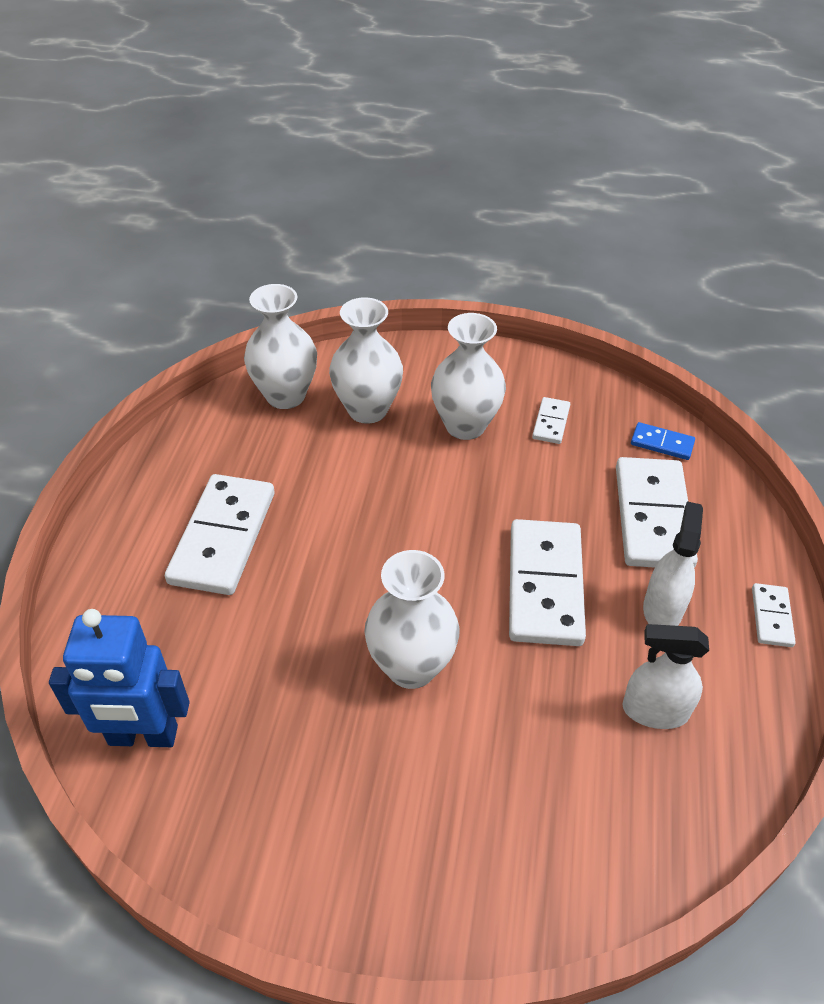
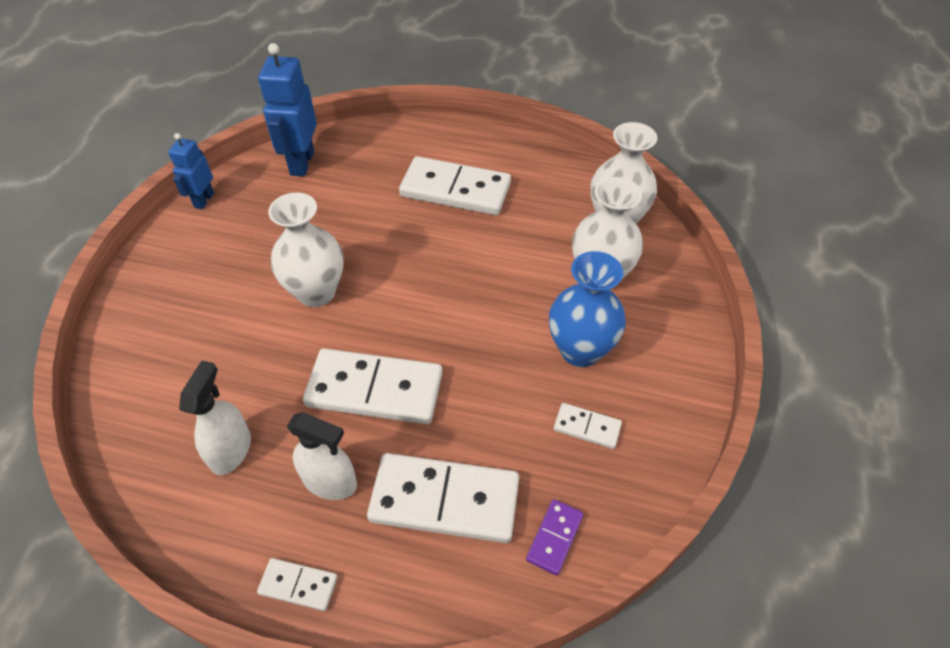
camera: 95 degrees right, 5 degrees up
(223, 872) = (204, 200): none -> blue robot
(465, 426) = (580, 350): white vase -> blue vase
(662, 443) = (554, 538): blue domino -> purple domino

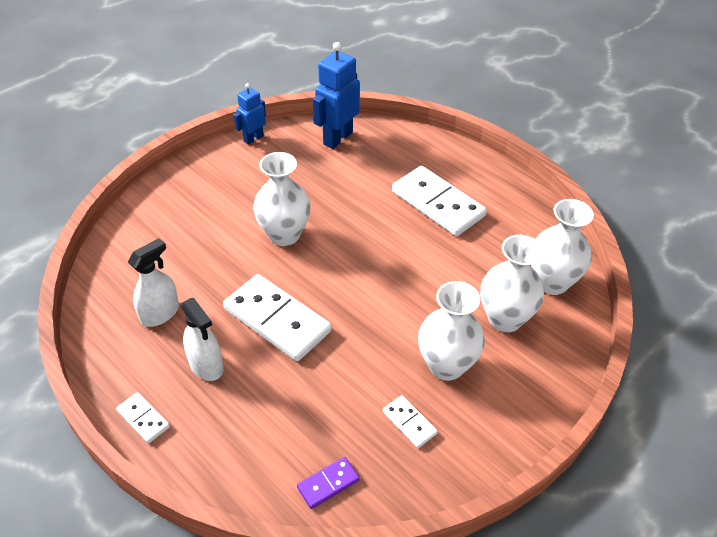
camera: 30 degrees right, 5 degrees down
(445, 500) = (271, 417): white domino -> none
(580, 350) = (446, 365): blue vase -> white vase

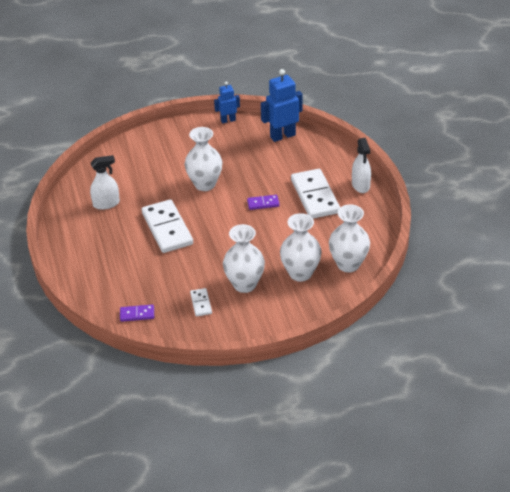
camera: 30 degrees right, 5 degrees down
(143, 419) = (65, 252): white domino -> none
(206, 365) = (113, 238): white spray bottle -> white spray bottle (360, 185)
(381, 236) = (263, 203): none -> purple domino

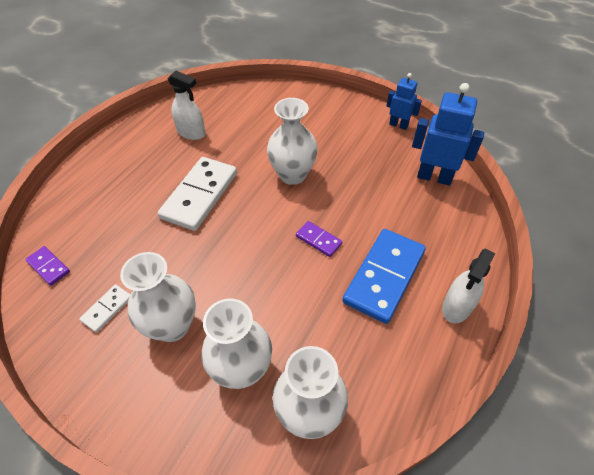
camera: 45 degrees right, 10 degrees up
(315, 196) = (384, 276): white domino -> blue domino

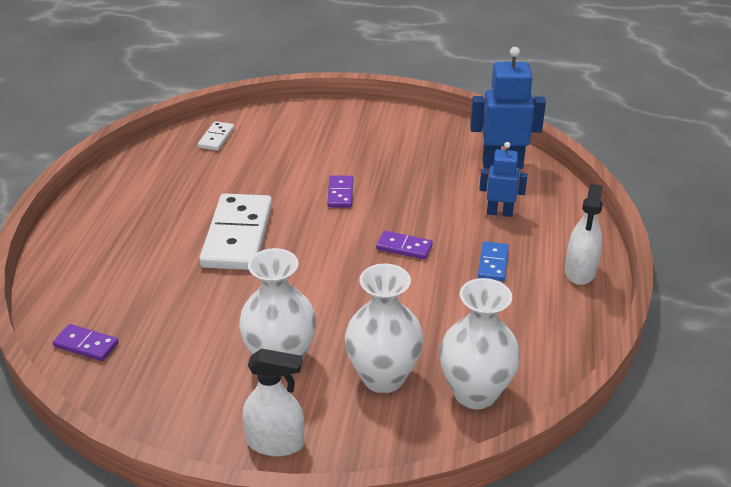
camera: 20 degrees left, 15 degrees down
(107, 309) = (190, 365): white domino -> white domino (216, 138)
(191, 133) = (187, 176): white spray bottle -> white spray bottle (275, 442)
(292, 175) = (340, 193): white vase -> purple domino
(384, 276) = (493, 263): blue domino -> blue domino, size x0.47
(398, 125) = (438, 123): blue robot -> blue robot (499, 212)

